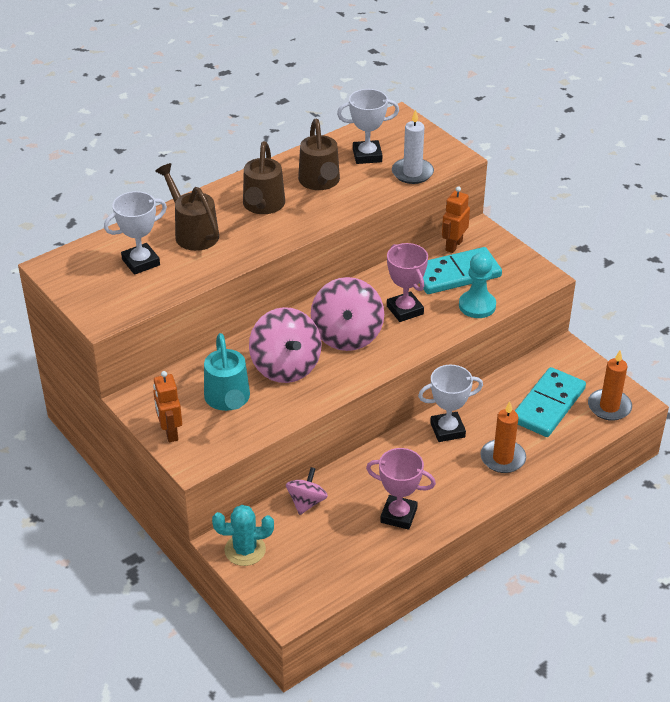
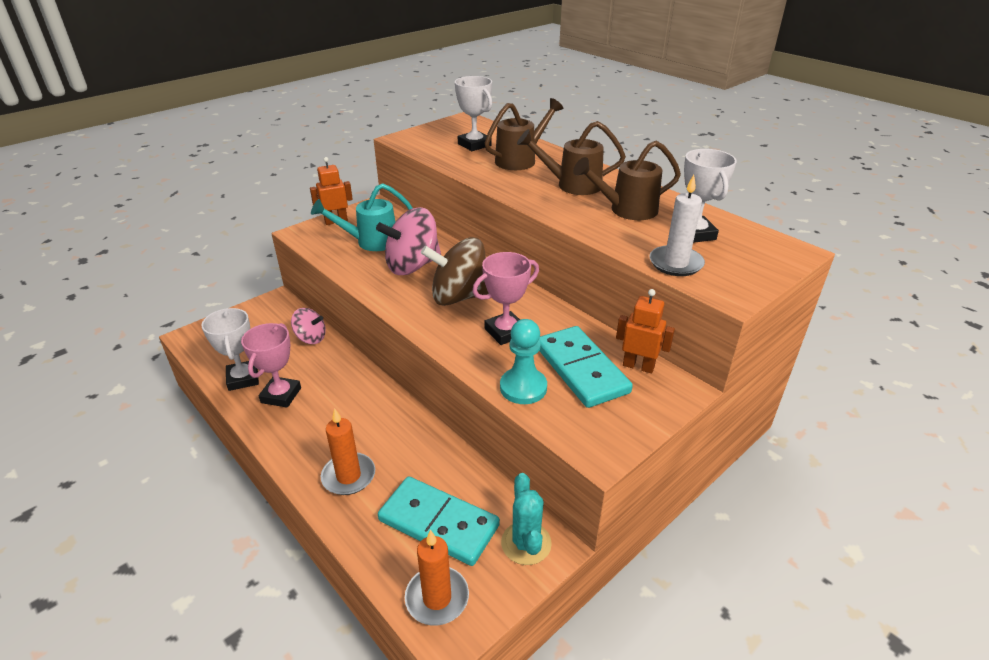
camera: 85 degrees right, 5 degrees down
(245, 550) = (265, 310): turquoise cactus -> turquoise cactus (526, 543)
(347, 335) = (459, 297): pink spinning top -> brown spinning top
(447, 430) = (397, 428): white trophy -> white trophy (243, 378)

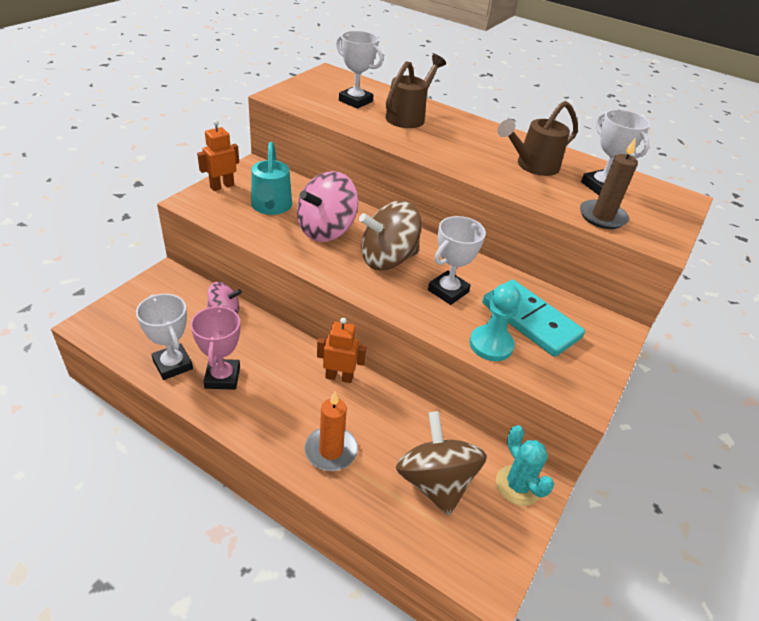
camera: 20 degrees left, 5 degrees up
(371, 242) = (271, 207): turquoise watering can -> turquoise watering can turned 60 degrees counterclockwise
(437, 598) = (465, 552): orange candle -> none
(438, 523) = (435, 481): turquoise domino -> brown spinning top
(505, 332) = (448, 291): pink trophy -> white trophy
(572, 185) = (471, 142): brown watering can -> none
(638, 366) = (575, 311): orange robot -> orange robot (339, 377)
(675, 263) = (602, 217): white candle -> brown candle

